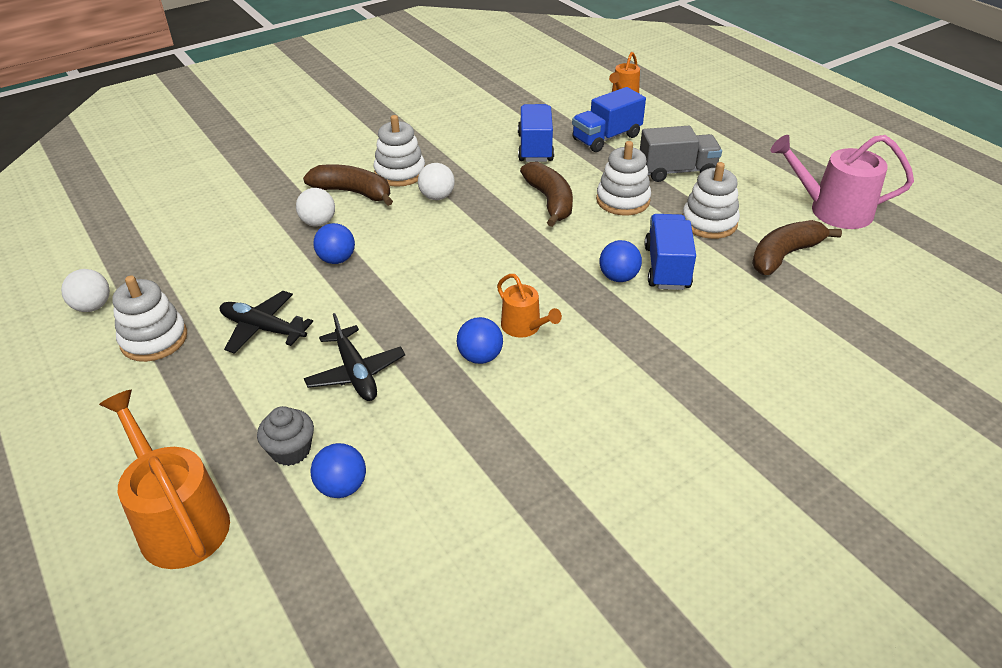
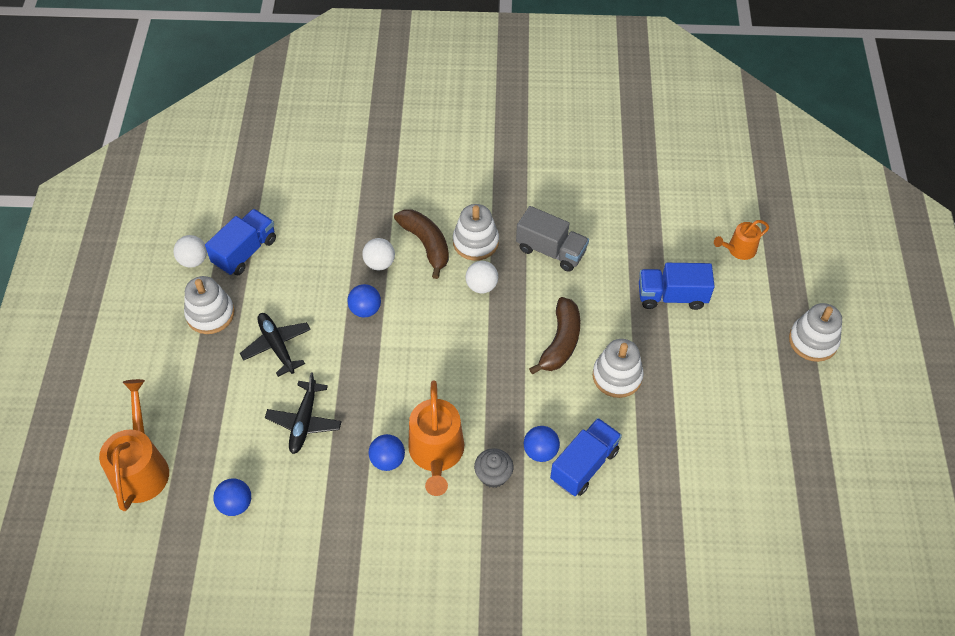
camera: 35 degrees right, 15 degrees up
(291, 450) = (227, 458): grey cupcake -> grey cupcake (493, 475)
(524, 327) = (436, 453): orange watering can -> orange watering can, size x1.76
(535, 148) = (602, 274): blue truck -> blue truck (245, 252)
(677, 171) = (692, 370): grey truck -> grey truck (551, 250)
(709, 223) = (661, 442): white stacking toy -> white stacking toy (813, 341)
(784, 255) = (685, 512): brown banana -> none
(833, 210) = (777, 494): pink watering can -> none

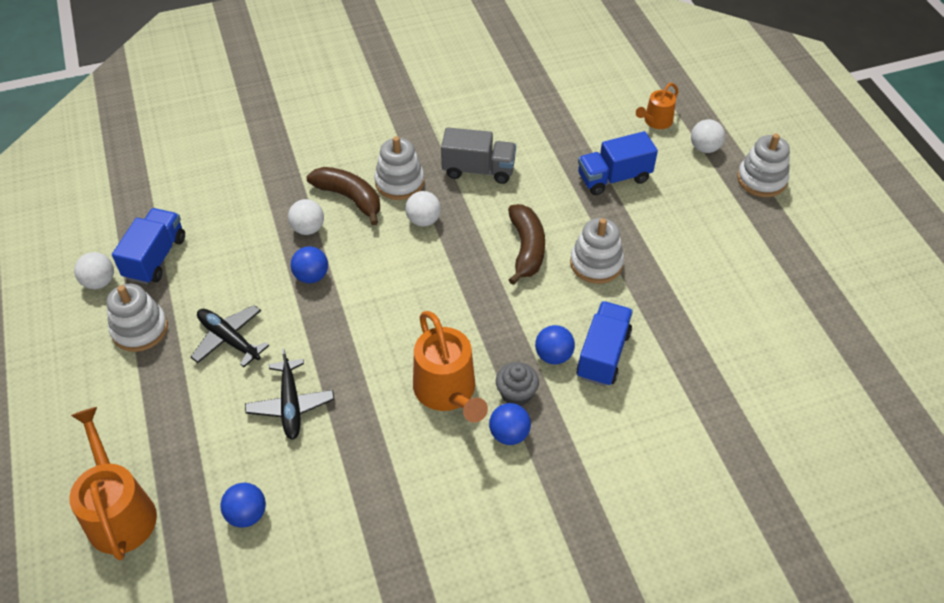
camera: 20 degrees left, 5 degrees down
(387, 460) = (398, 414): blue ball -> blue ball (509, 434)
(773, 291) = (704, 148): none -> white ball

